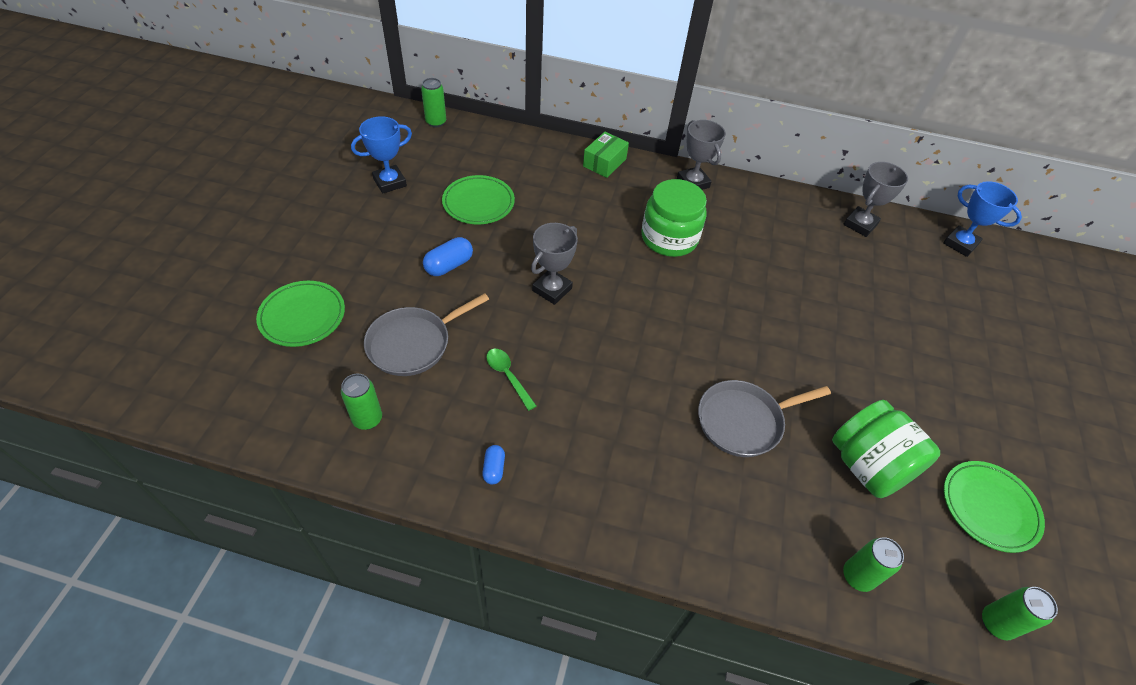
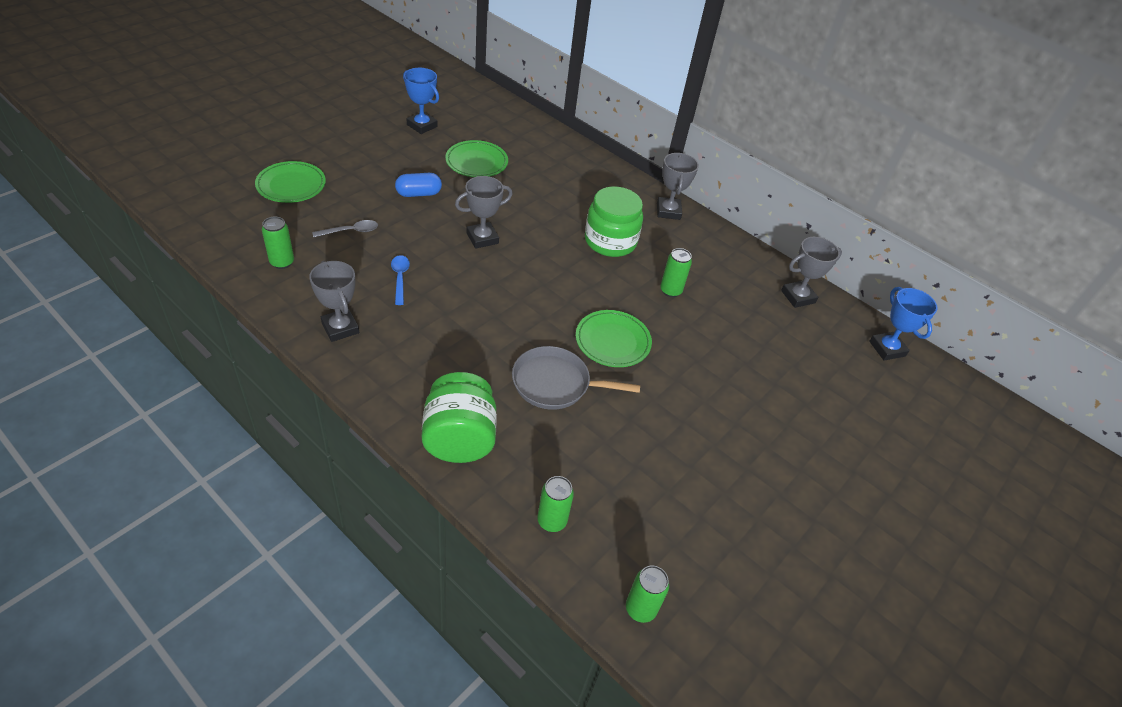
camera: 25 degrees right, 5 degrees down
(390, 182) = (422, 126): blue trophy -> blue trophy turned 45 degrees clockwise
(413, 344) = (350, 231): grey pan -> grey spoon
(436, 122) = (491, 98): green can -> green can (670, 291)
(494, 469) = (340, 328): blue capsule -> grey trophy
(508, 376) = (400, 278): green spoon -> blue spoon
(604, 163) = (604, 171): green box -> none
(868, 466) = (632, 459): green jar -> green jar (459, 438)
(989, 507) = (715, 536): green plate -> green plate (612, 341)

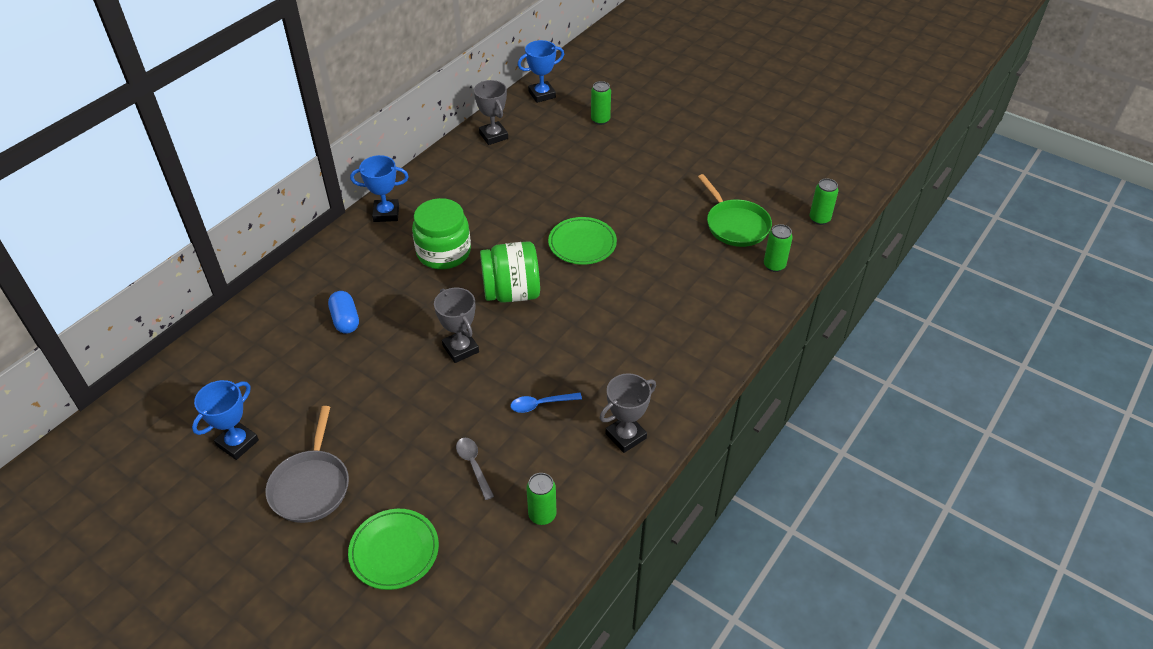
camera: 90 degrees left, 0 degrees up
(418, 194) = (390, 417): blue capsule -> blue capsule (345, 320)
(459, 438) = (722, 326): green jar -> green jar (511, 292)
(476, 162) = (317, 374): green plate -> none
(555, 383) = (643, 275): grey pan -> grey pan (311, 486)
(634, 497) = (735, 225): none -> green pan
(668, 211) = (386, 213): grey trophy -> blue trophy
(670, 291) = (506, 210): green can -> green can (600, 120)

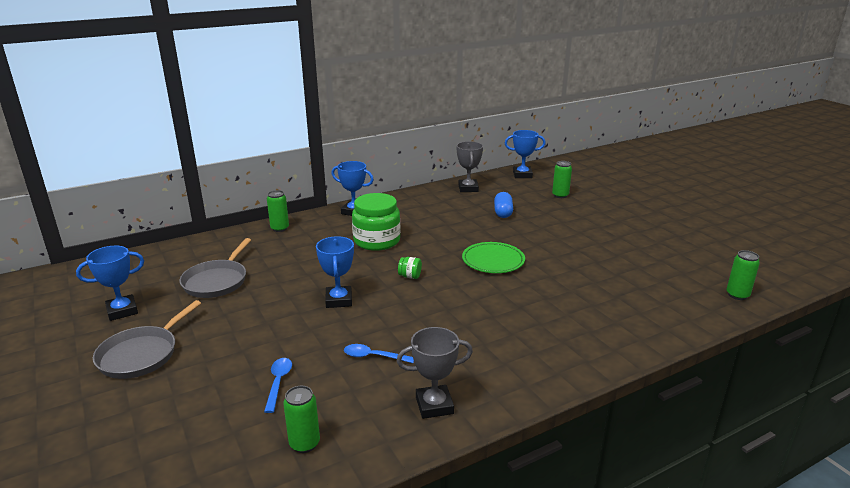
camera: 25 degrees right, 20 degrees down
(309, 368) = (217, 281): none -> grey pan
(345, 320) = (270, 261): blue capsule -> blue capsule (503, 213)
(394, 551) = (154, 425): green plate -> none
(460, 349) = (339, 300): grey trophy -> blue trophy
(473, 465) = (278, 383): grey spoon -> blue spoon
(511, 292) = (410, 276): green jar -> green jar, size x0.40
(735, 225) = (645, 280): green pan -> none
(774, 265) = (670, 317): green can -> green can (280, 228)

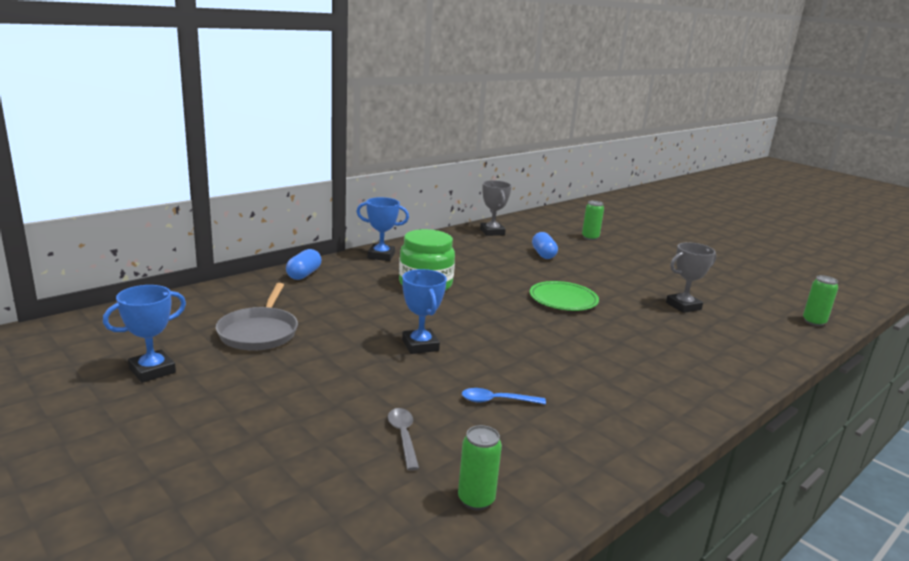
camera: 15 degrees left, 5 degrees down
(141, 355) = (208, 418): grey pan -> none
(278, 383) = (403, 436): blue spoon -> grey spoon
(280, 228) = (304, 274): green can -> blue capsule
(410, 276) = (485, 318): green jar -> none
(434, 405) = (595, 445): grey trophy -> grey trophy (683, 306)
(522, 175) = (540, 219): blue trophy -> none

